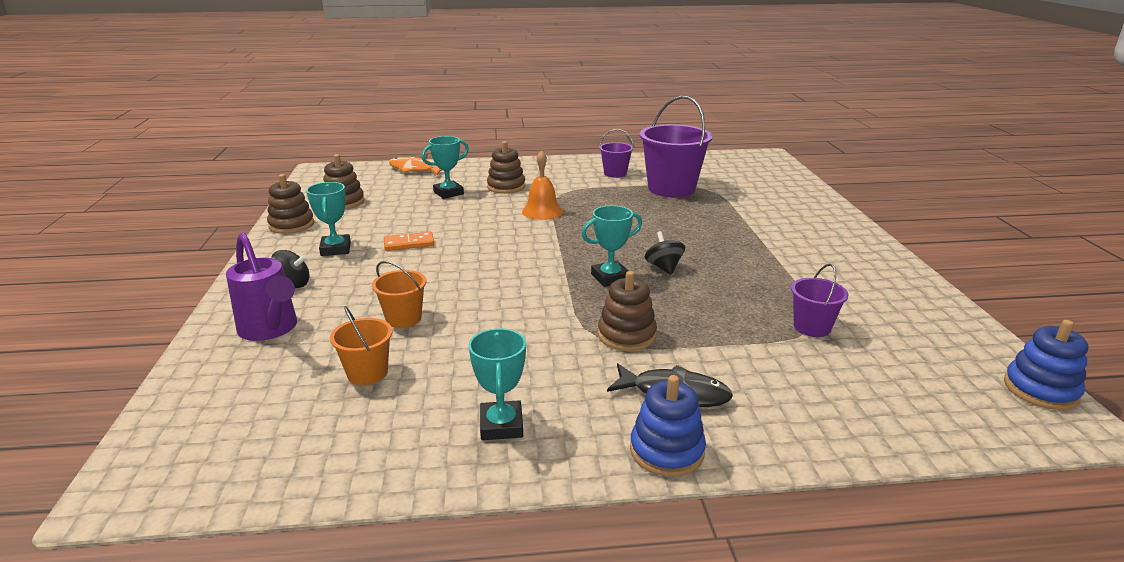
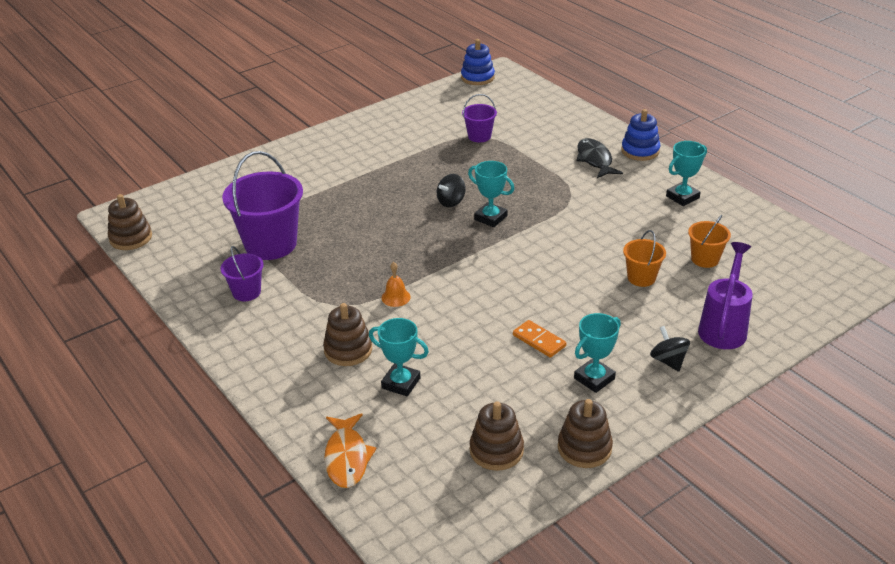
camera: 120 degrees left, 10 degrees up
(542, 211) = (396, 297): orange bell -> orange bell, size x0.65
(626, 335) = (558, 189): brown stacking toy -> brown stacking toy (131, 238)

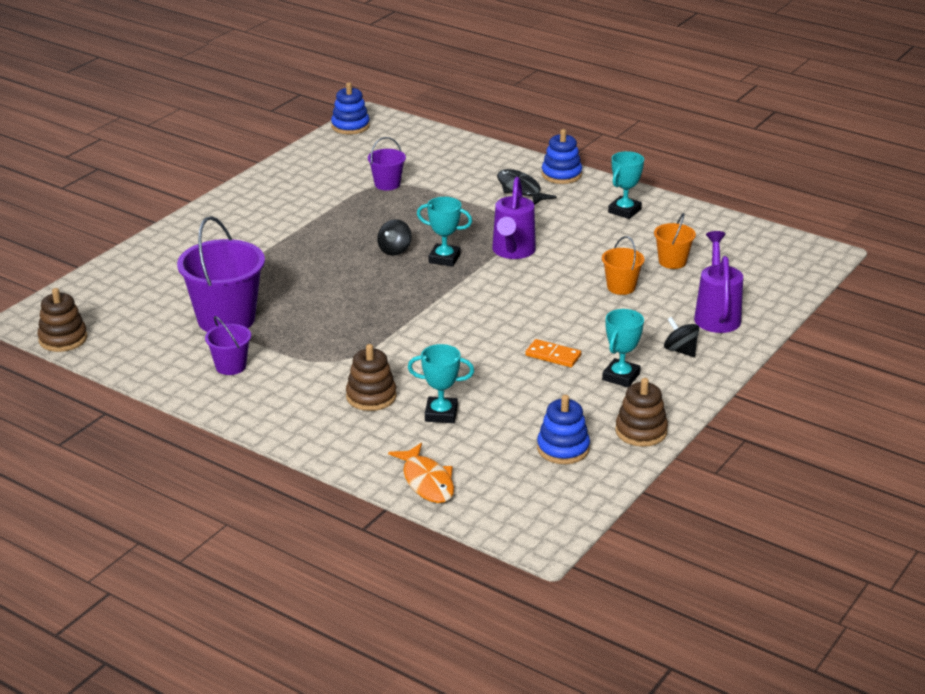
camera: 20 degrees left, 5 degrees down
(396, 297) = (390, 344): orange bell -> none
(496, 450) = (563, 449): brown stacking toy -> blue stacking toy
(555, 222) = (512, 252): none -> purple watering can

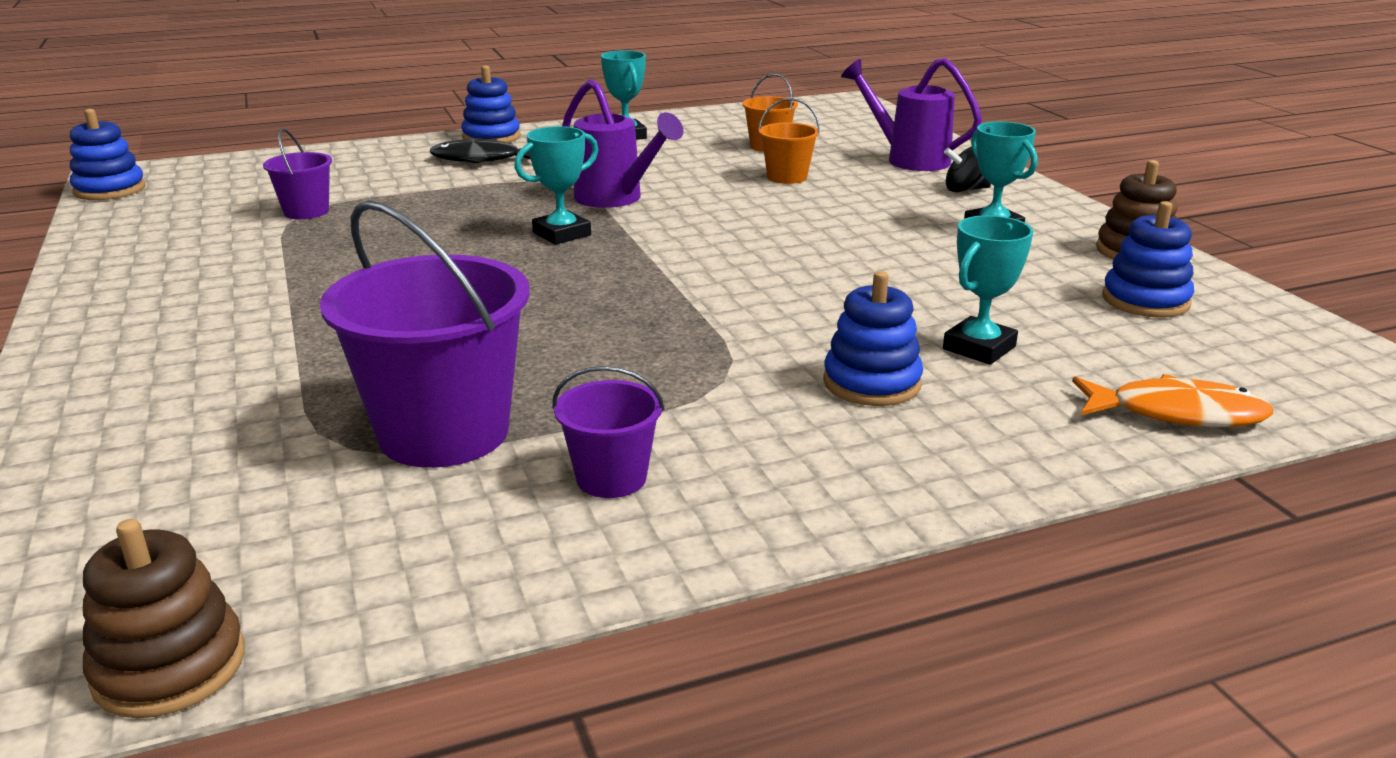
camera: 55 degrees left, 5 degrees down
(371, 396) = (871, 383): brown stacking toy -> blue stacking toy
(394, 250) = (482, 253): black spinning top -> none
(553, 356) = (900, 245): orange domino -> none

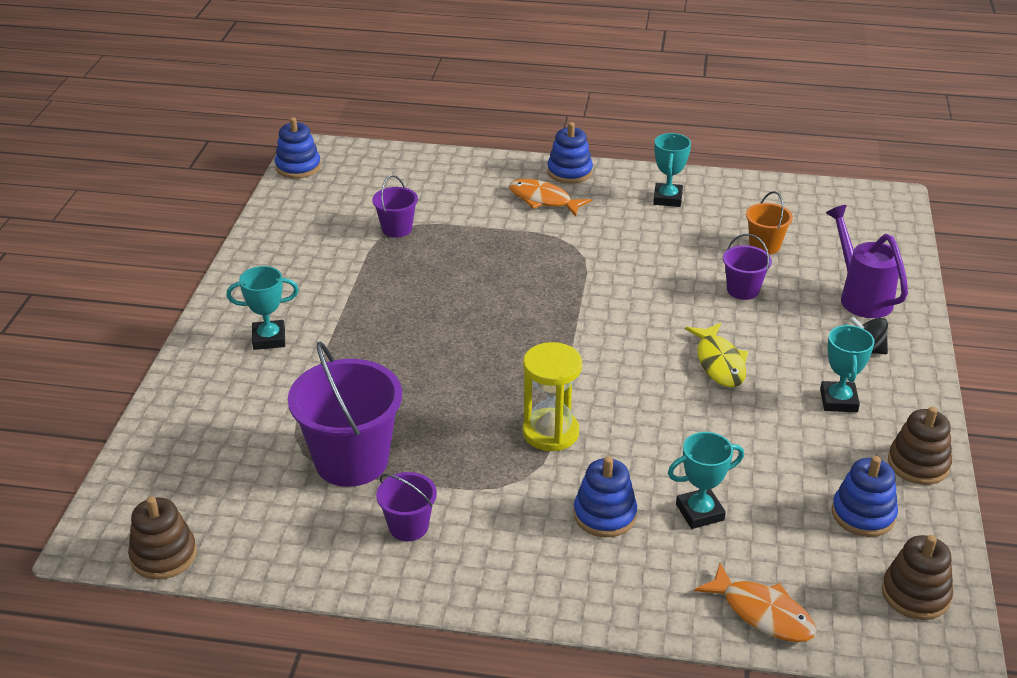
camera: 30 degrees right, 10 degrees up
(481, 159) = (543, 200): black fish -> orange fish
(562, 234) = (534, 306): turquoise trophy -> turquoise trophy (269, 339)
(616, 199) = (599, 278): purple watering can -> none
(708, 329) = (550, 432): none -> yellow hourglass
(787, 177) = (742, 290): orange bucket -> purple bucket
(833, 229) = (719, 363): none -> yellow fish
(1294, 346) = (915, 594): none -> brown stacking toy

